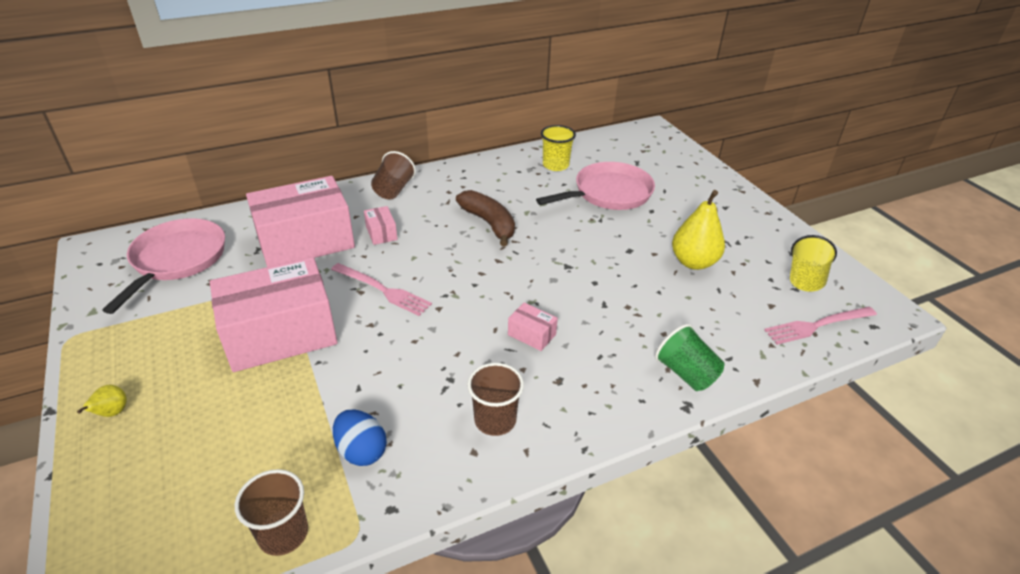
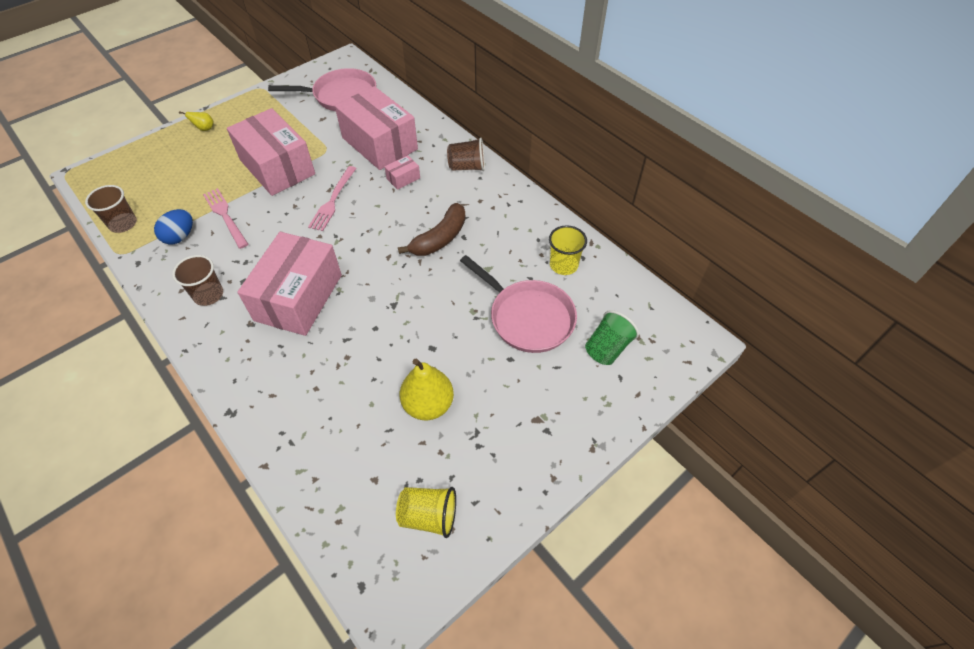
camera: 75 degrees right, 15 degrees up
(531, 334) = (298, 297): pink box -> pink box, size x2.48
(686, 373) = (267, 409): green cup -> green cup (607, 348)
(817, 325) = (350, 524): pink fork -> pink fork (225, 216)

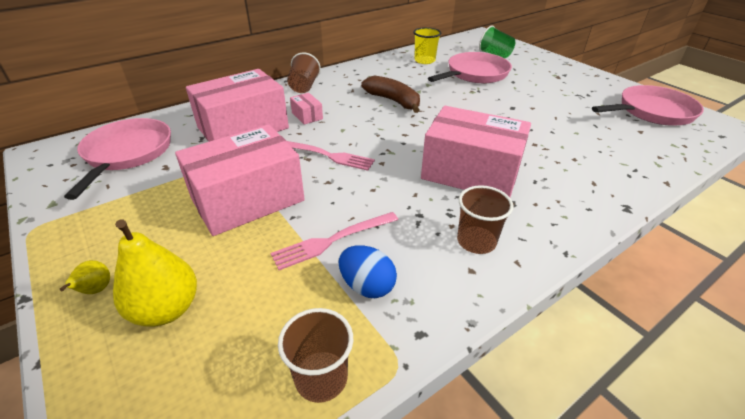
camera: 85 degrees left, 15 degrees down
(428, 404) = (565, 110): yellow pear -> yellow pear (166, 309)
(429, 516) = (652, 112): yellow cup -> pink pan

